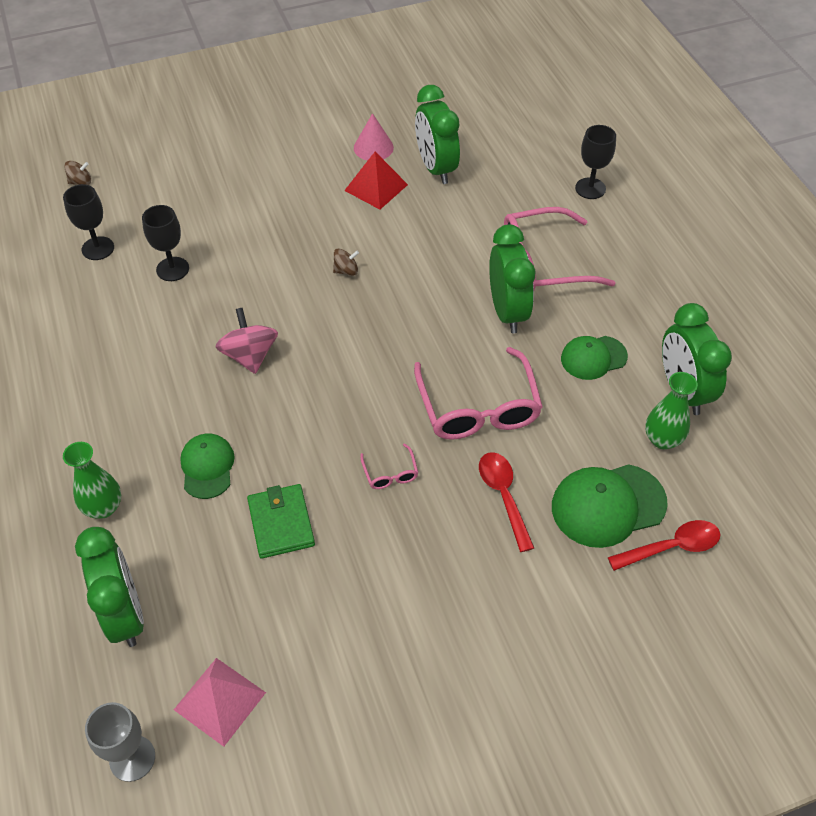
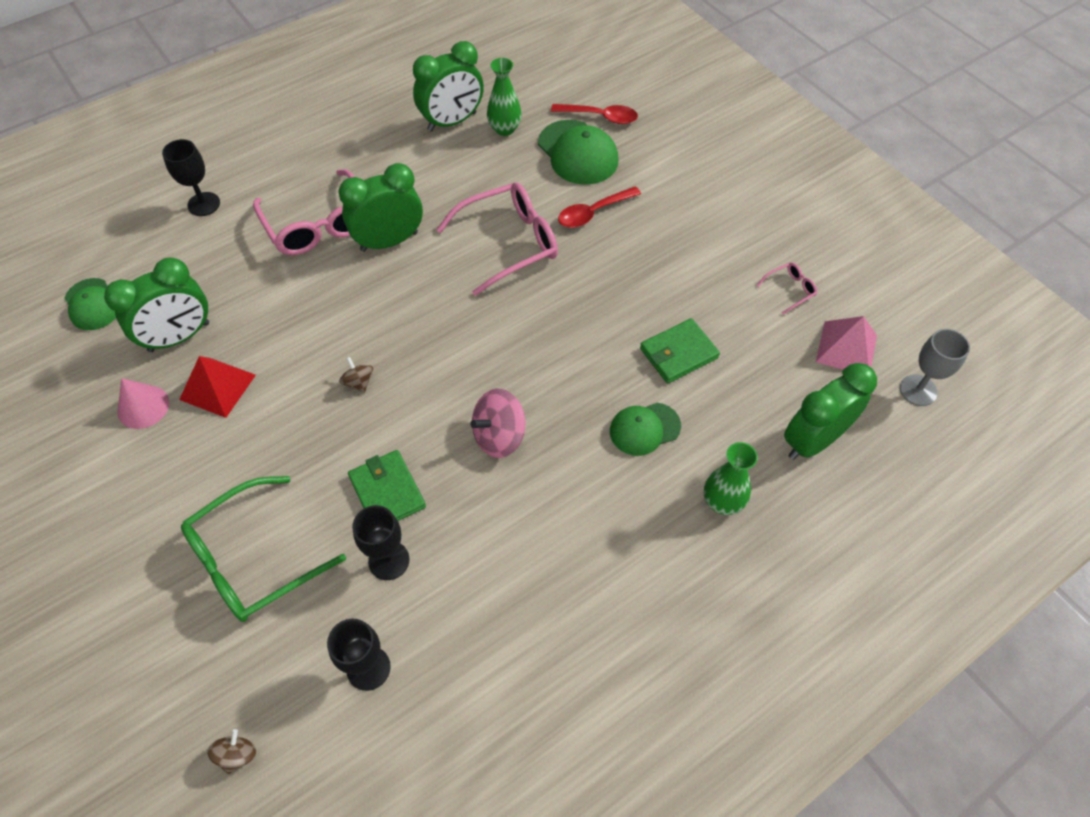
camera: 105 degrees left, 5 degrees up
(80, 182) = (237, 755): brown spinning top -> brown spinning top turned 45 degrees clockwise
(213, 198) = (253, 559): none -> green glasses
(231, 275) = (387, 492): none -> green wallet
(390, 473) = (599, 289): pink glasses -> pink glasses (789, 290)
(593, 358) = (430, 177): green cap -> green cap (92, 304)
(671, 547) = (600, 117): red spoon -> red spoon turned 135 degrees clockwise

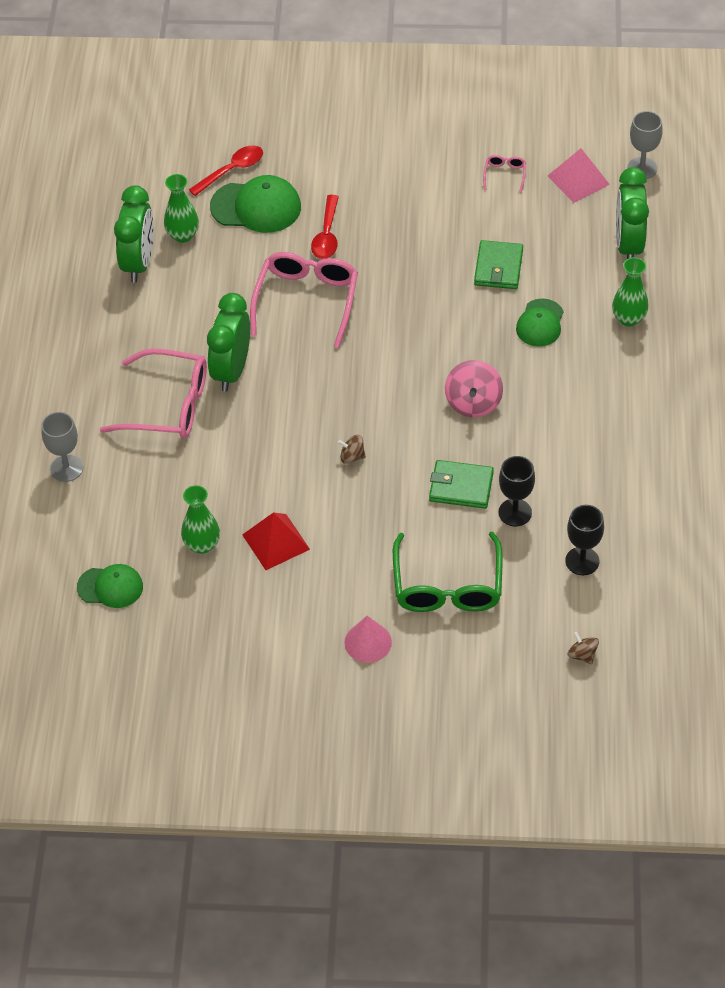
camera: 50 degrees left, 5 degrees down
(143, 407) = (251, 595): pink cone -> pink cone (368, 642)
(179, 337) = (202, 545): green clock -> green vase
(204, 204) = (66, 468): black goblet -> grey goblet

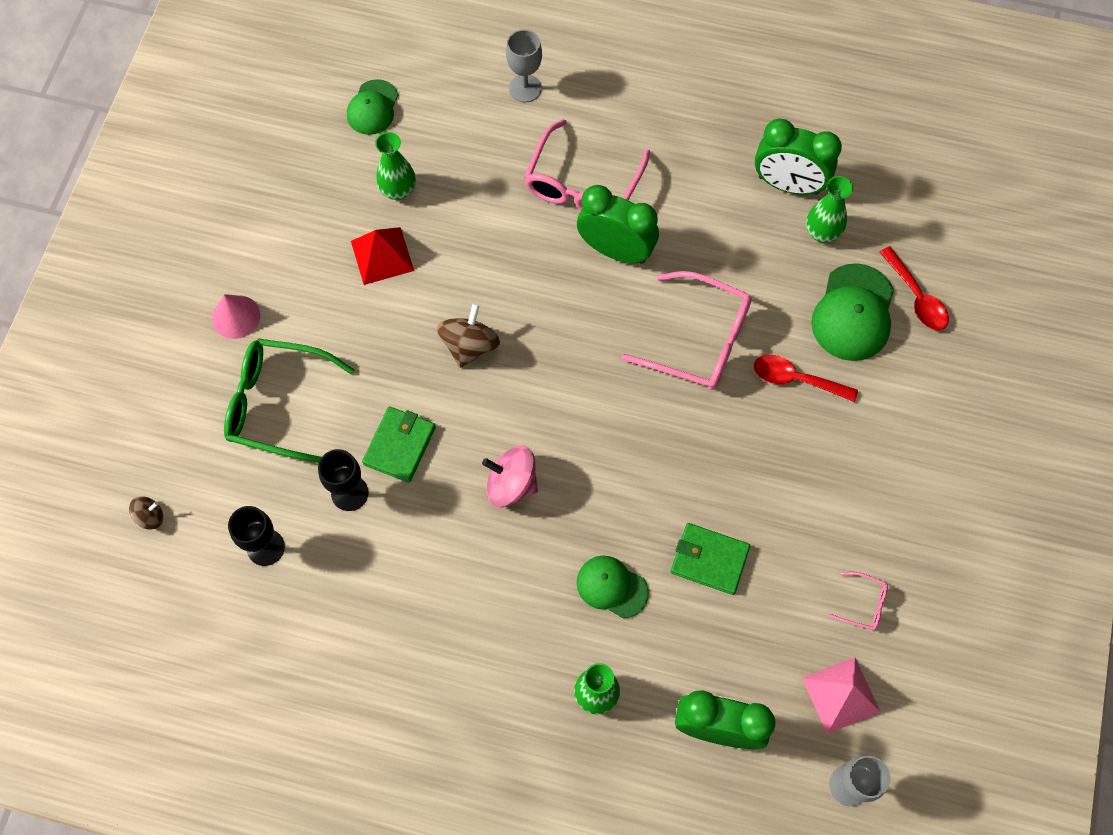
camera: 100 degrees right, 15 degrees up
(352, 457) = (469, 346): brown spinning top -> brown spinning top, size x1.81

